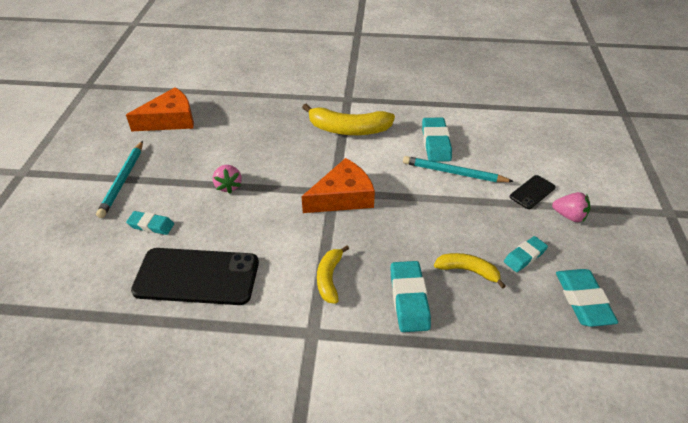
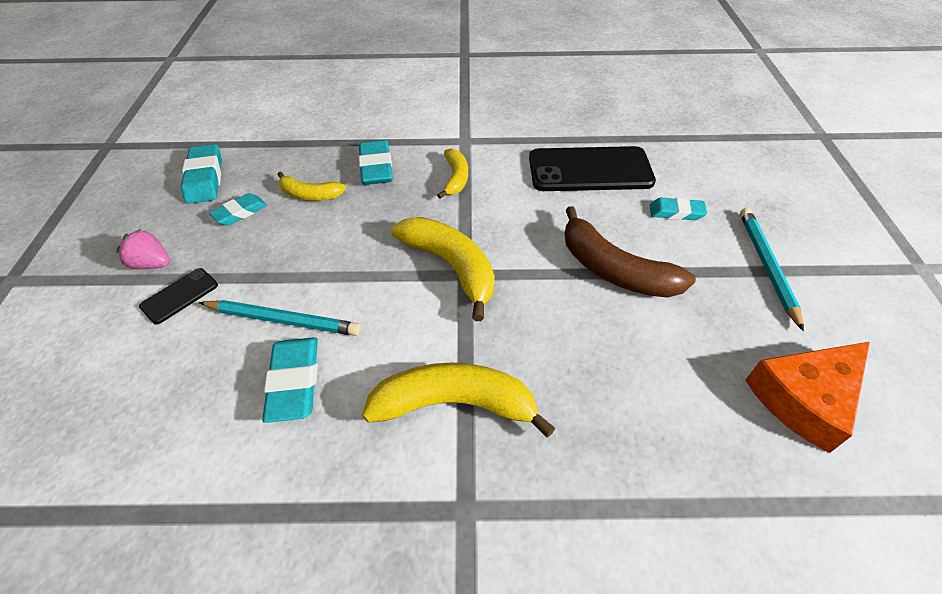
camera: 175 degrees right, 5 degrees up
(228, 186) = (614, 270): pink strawberry -> brown banana
(342, 197) = (451, 267): orange cheese -> yellow banana

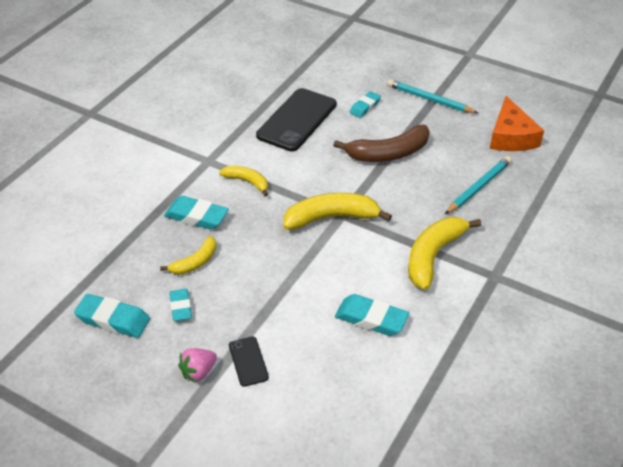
camera: 60 degrees left, 5 degrees down
(283, 320) = (315, 311): turquoise pencil -> turquoise pencil (478, 187)

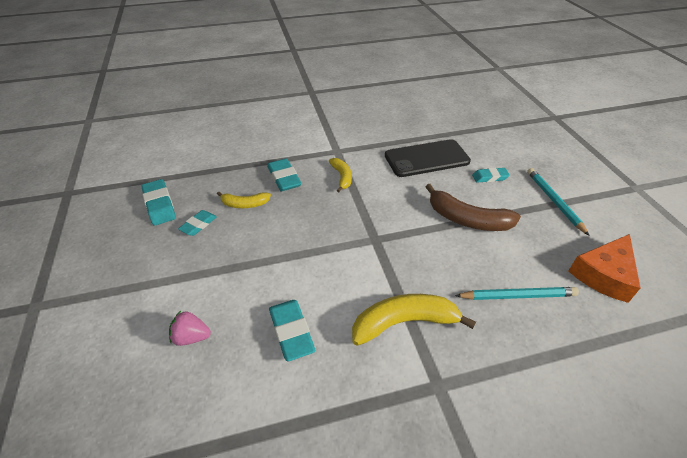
camera: 45 degrees right, 0 degrees up
(198, 372) = (147, 273): pink strawberry -> pink strawberry (191, 337)
(248, 361) = (179, 291): black phone -> none
(331, 218) = (364, 236): yellow banana -> none

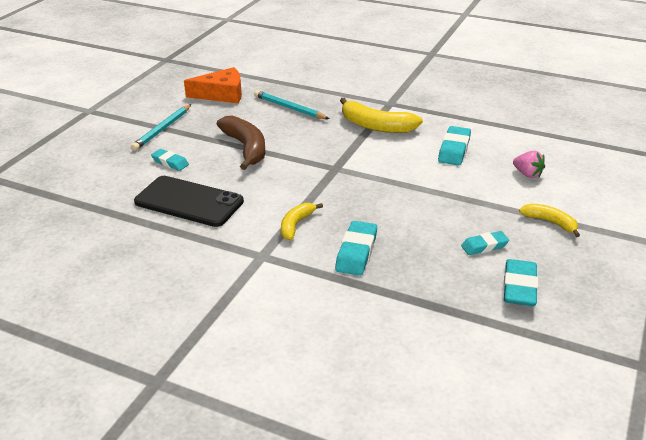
camera: 140 degrees left, 10 degrees down
(244, 204) = (423, 245): yellow banana -> yellow banana (550, 222)

